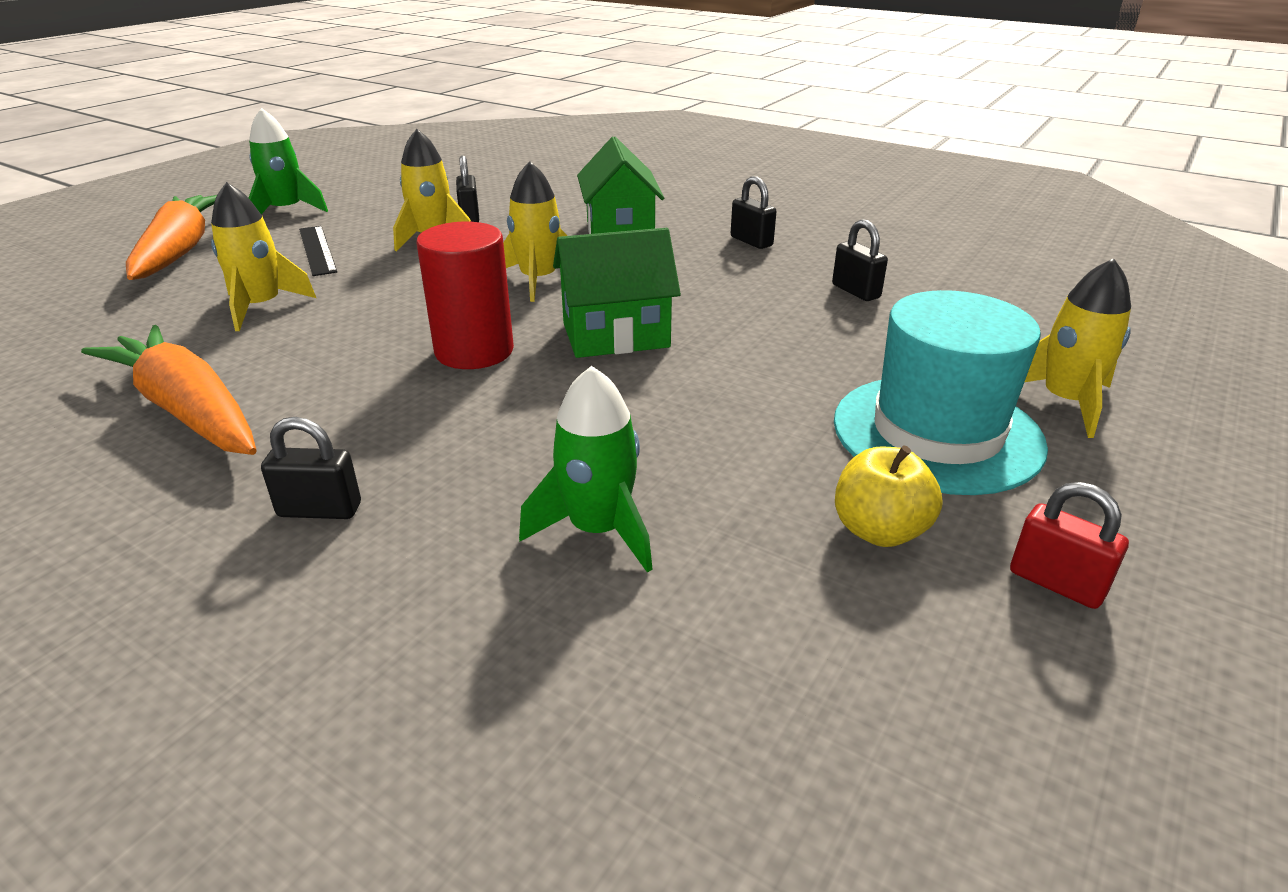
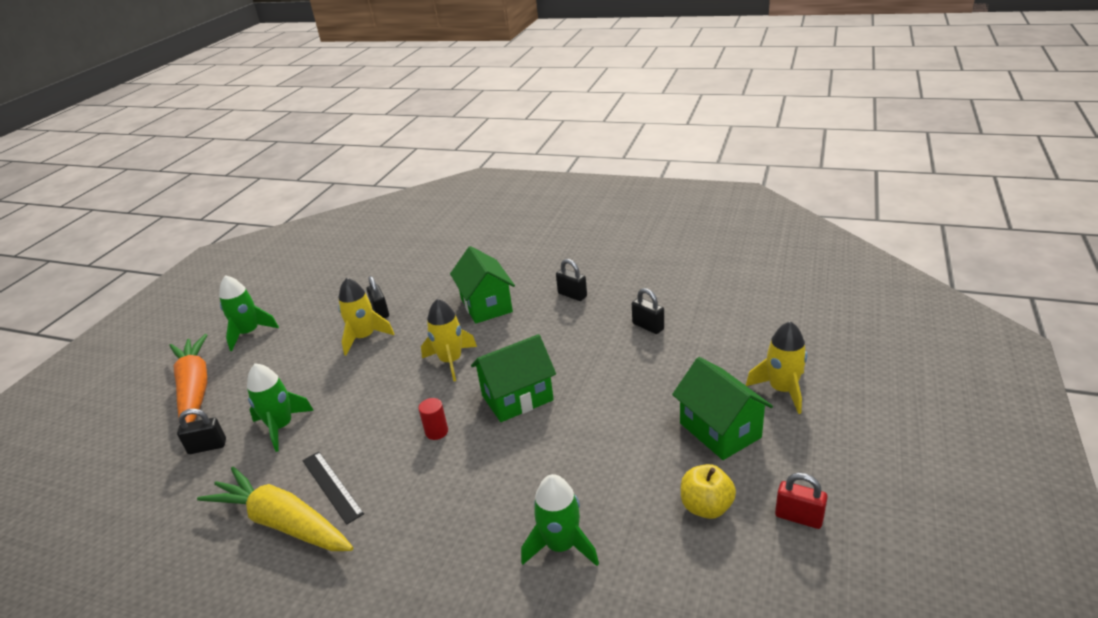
camera: 10 degrees left, 0 degrees up
(187, 410) = (282, 522): orange carrot -> yellow carrot
(262, 307) = (281, 426): yellow rocket -> green rocket
(317, 250) = (291, 366): black ruler -> black ruler (331, 486)
(319, 510) = (402, 574): black padlock -> black padlock (207, 447)
(474, 351) = (436, 432): red cylinder -> red cylinder, size x0.48
(937, 433) = (720, 430): turquoise hat -> green house

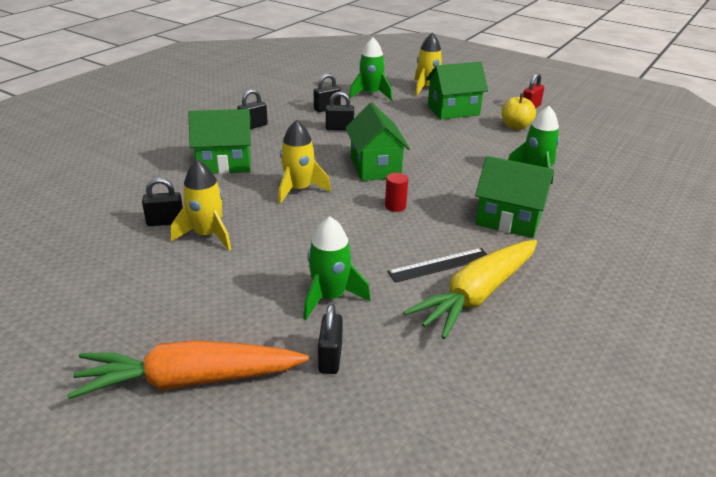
camera: 80 degrees left, 0 degrees up
(249, 333) = (94, 329): green rocket -> green rocket (370, 94)
(428, 530) = (508, 220): none -> green house
(600, 349) = (339, 128): none -> black padlock

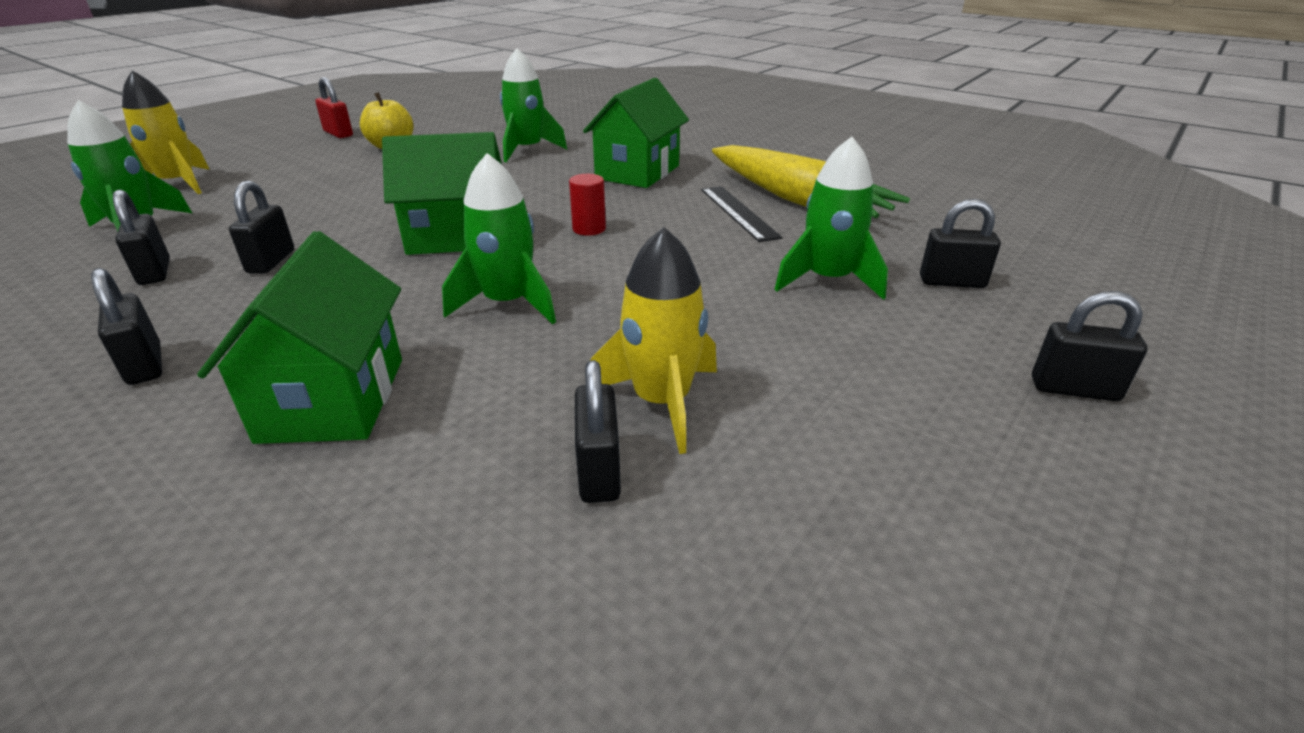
camera: 85 degrees left, 0 degrees up
(189, 380) = (1074, 389): orange carrot -> black padlock
(299, 190) = (508, 303): yellow rocket -> green rocket
(453, 110) = (295, 174): green house -> none

